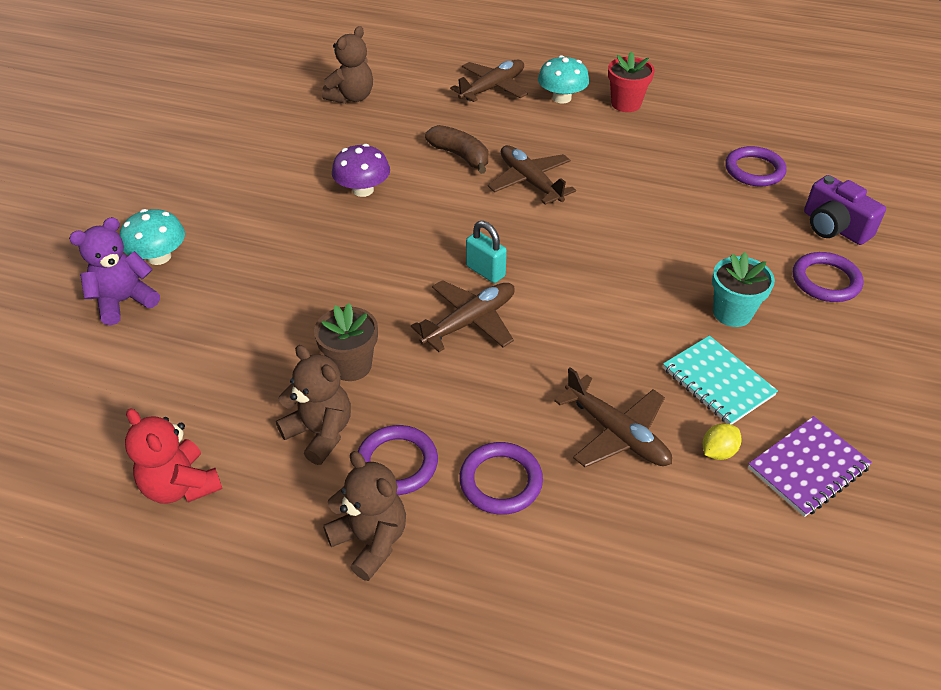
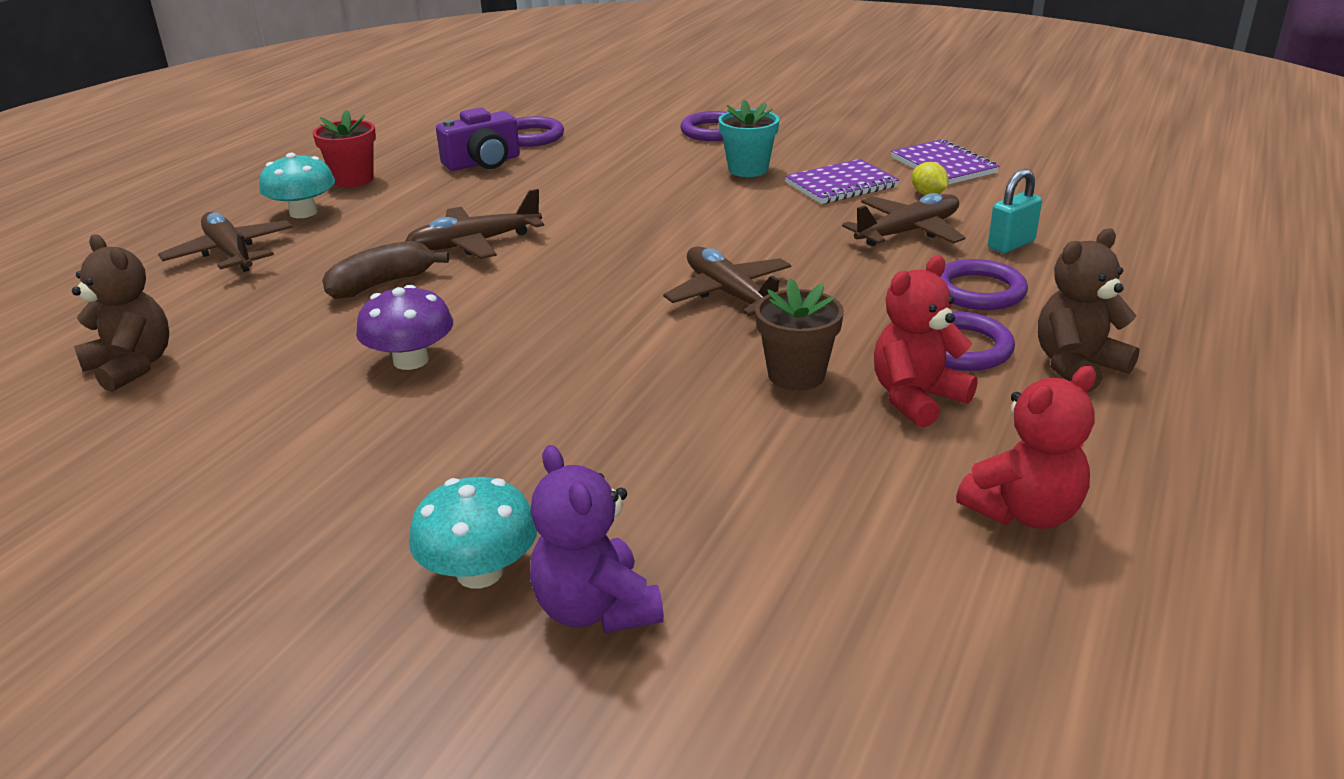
camera: 80 degrees left, 15 degrees down
(320, 433) = (916, 399): brown teddy bear -> red teddy bear
(485, 271) = (640, 280): turquoise padlock -> turquoise padlock (1011, 245)
(718, 382) = (841, 185): turquoise notebook -> purple notebook
(834, 227) = (639, 119): purple camera -> purple camera (483, 163)

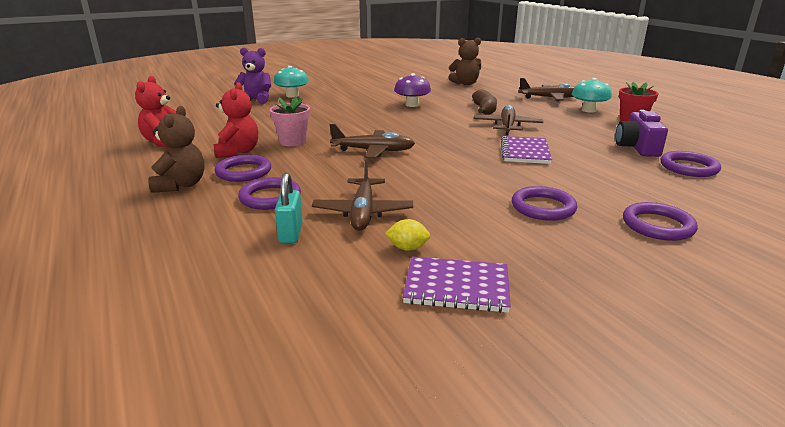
camera: 125 degrees right, 5 degrees down
(748, 169) = (543, 207): turquoise flower pot -> purple ring
(796, 375) = (293, 142): brown flower pot -> pink flower pot
(841, 185) = (470, 225): purple notebook -> purple notebook (525, 152)

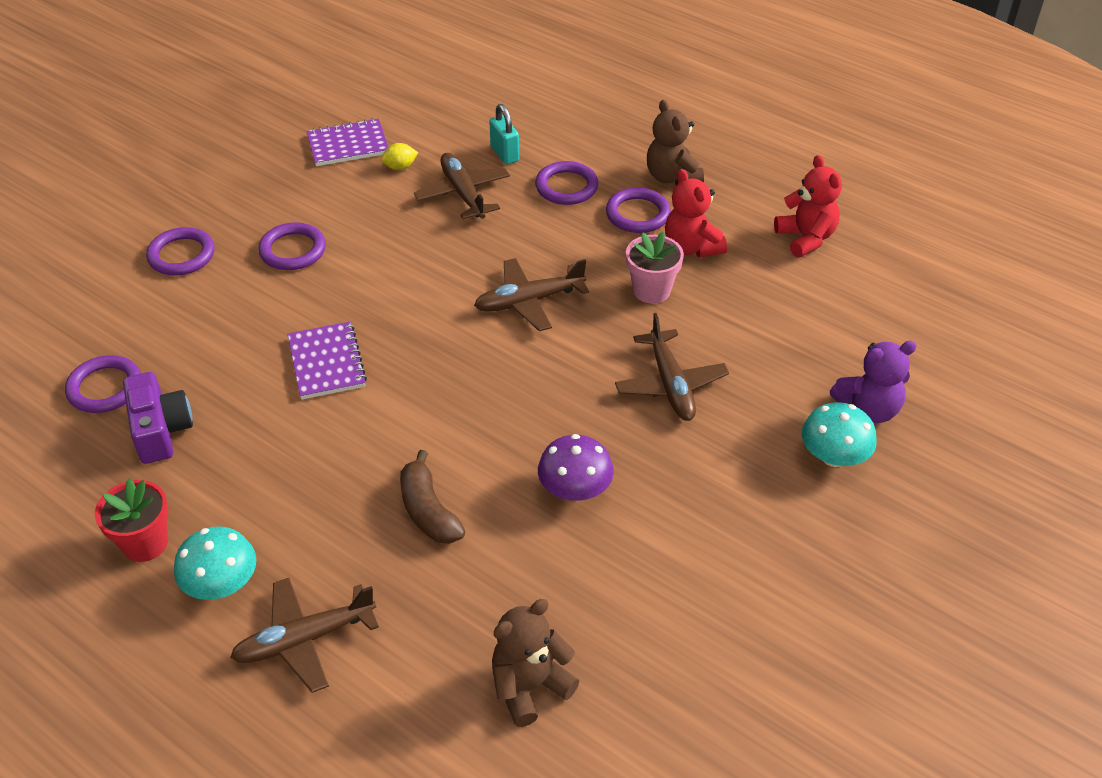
camera: 155 degrees right, 20 degrees up
(507, 126) = (369, 444): brown plane -> brown plane (670, 384)

